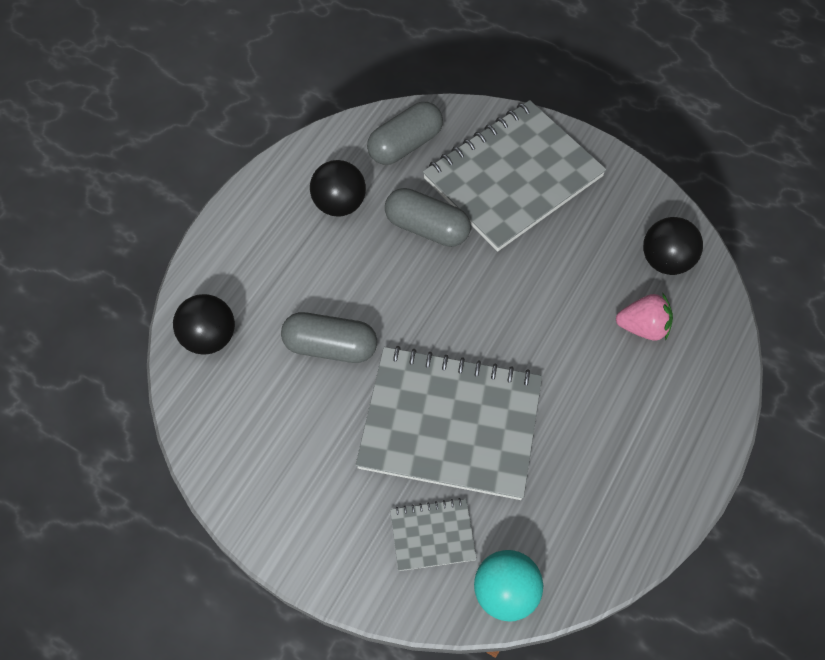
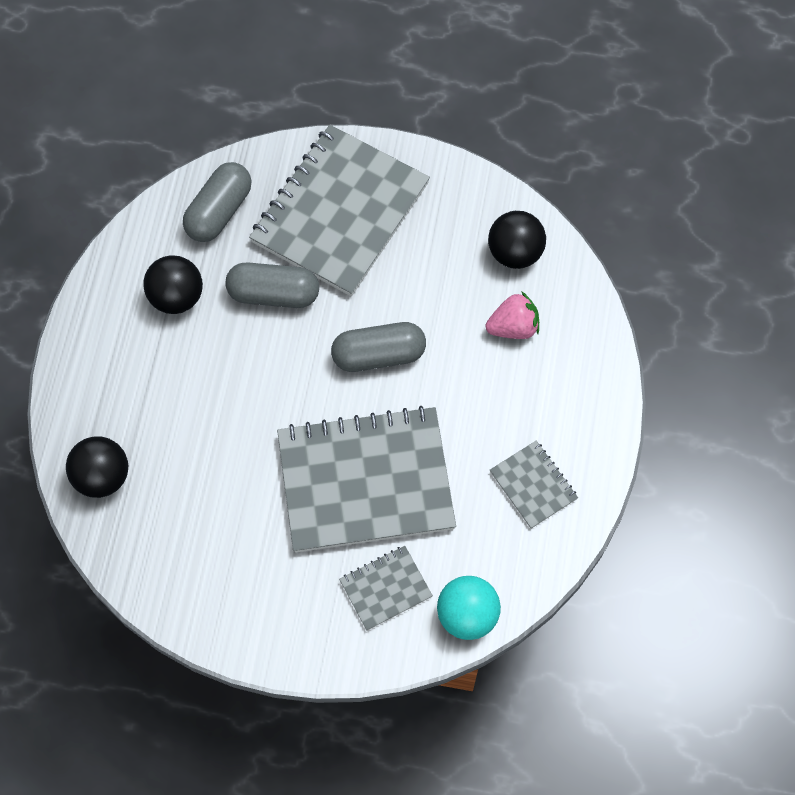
camera: 20 degrees left, 5 degrees up
(330, 346) = (224, 445): grey capsule -> grey capsule (378, 355)
(615, 484) = (533, 485): none -> grey notebook

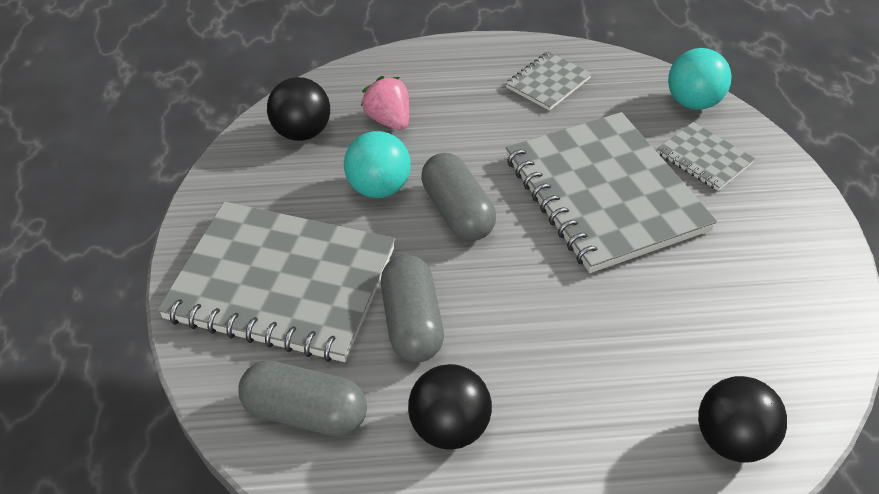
camera: 105 degrees left, 20 degrees down
(425, 300) = (378, 188): none -> turquoise ball

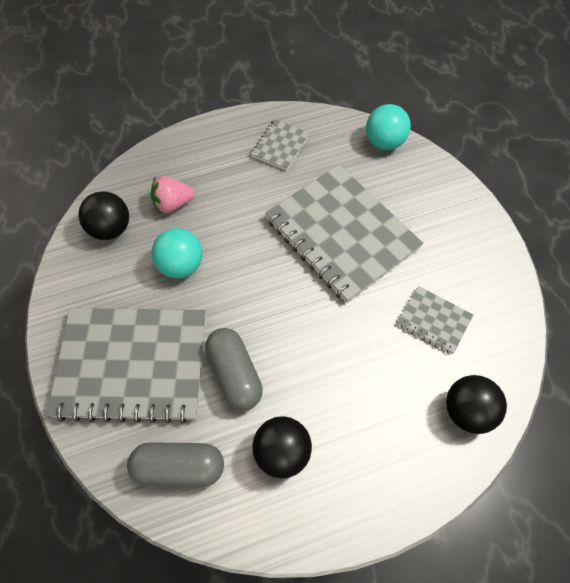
camera: 15 degrees left, 15 degrees up
(389, 120) = (173, 204): pink strawberry -> pink strawberry turned 60 degrees counterclockwise
(457, 212) = (243, 273): grey capsule -> none
(704, 158) = (401, 188): grey notebook -> grey notebook (434, 320)

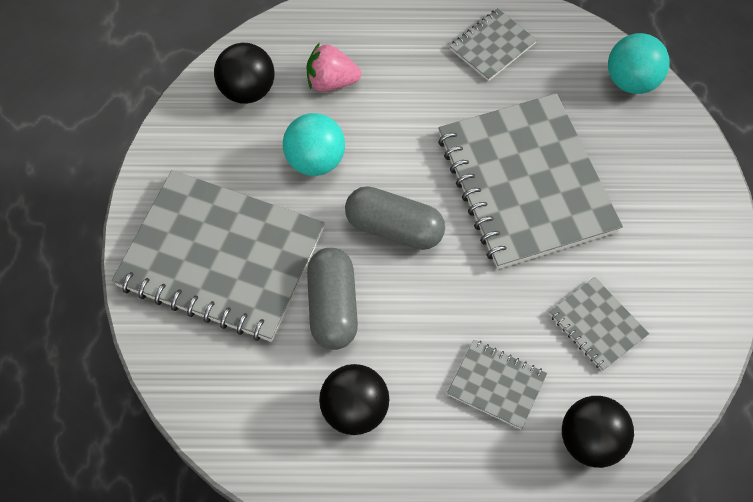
camera: 20 degrees right, 0 degrees up
(179, 468) = (235, 387): grey capsule -> grey capsule (394, 228)
(381, 392) = (496, 385): none -> grey notebook

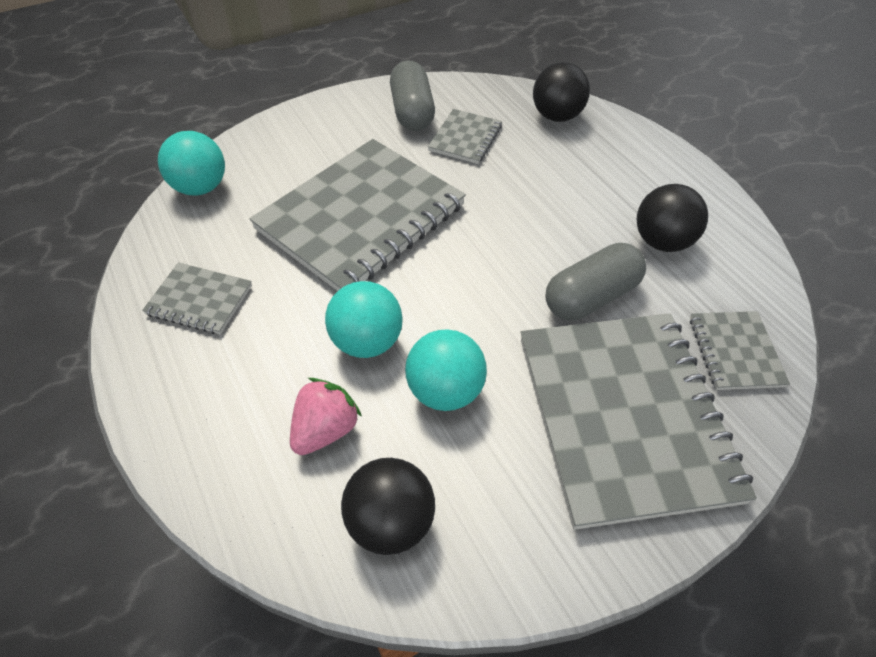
camera: 120 degrees left, 10 degrees down
(331, 81) = (325, 429): pink strawberry -> pink strawberry turned 120 degrees counterclockwise
(388, 133) = (367, 341): none -> turquoise ball
(394, 228) = (476, 288): grey capsule -> grey capsule (412, 112)
(496, 385) = (561, 172): grey notebook -> grey notebook (735, 352)

